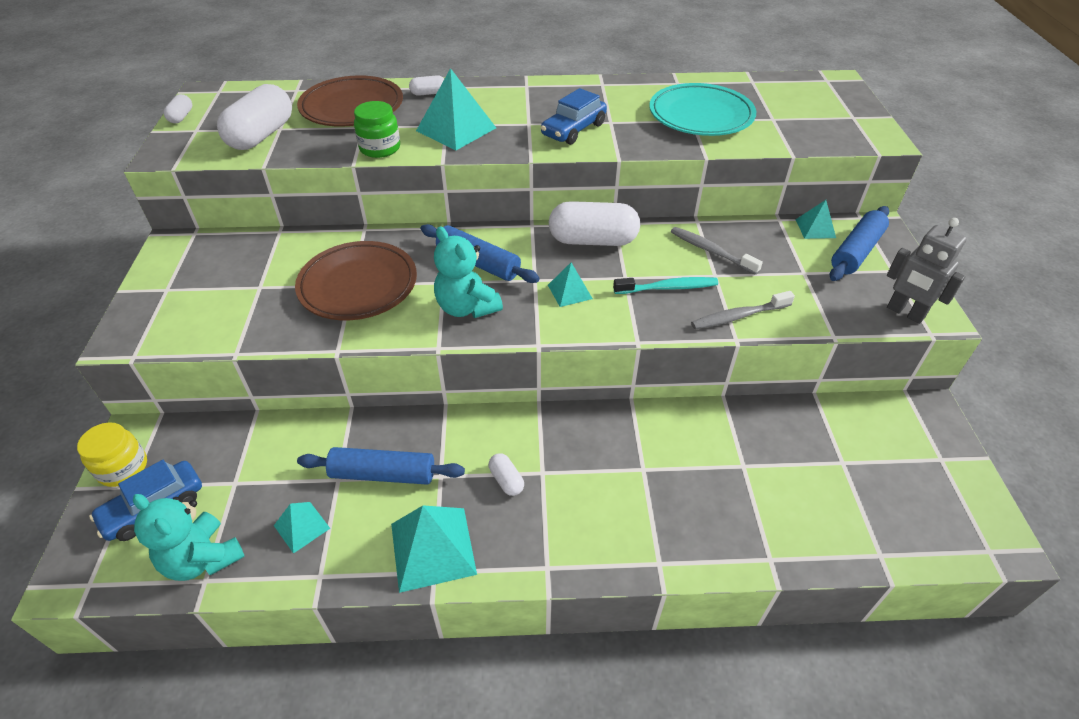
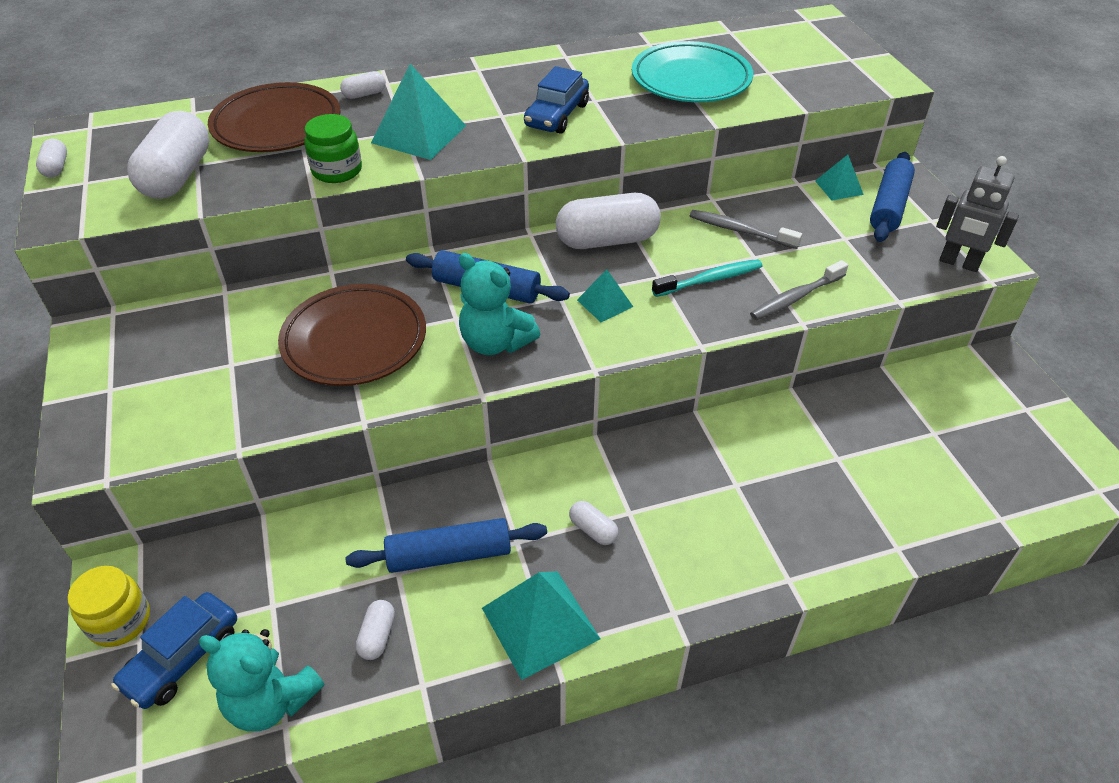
camera: 15 degrees left, 0 degrees up
(302, 527) = (377, 636): turquoise pyramid -> white capsule

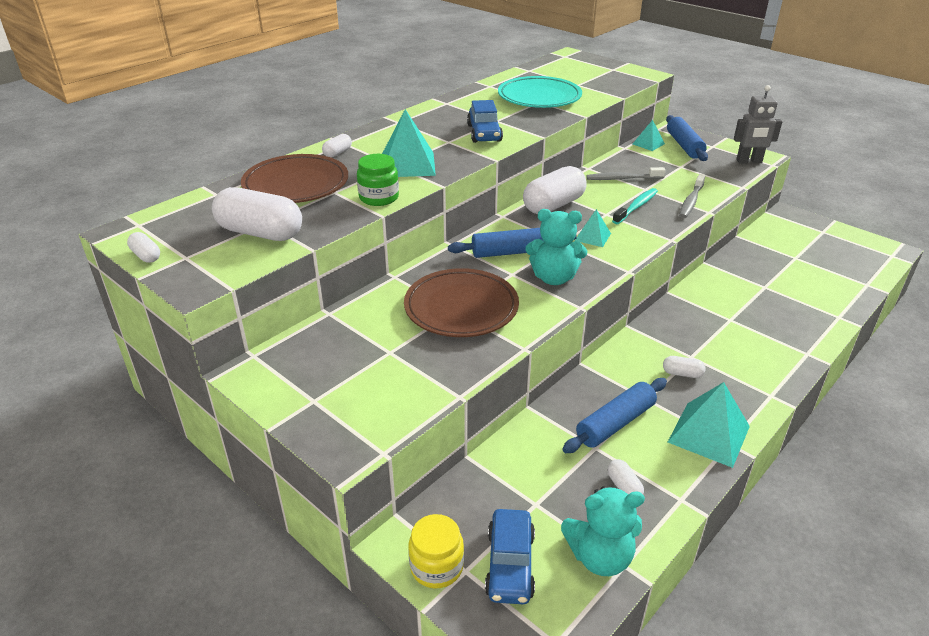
camera: 30 degrees left, 10 degrees down
(177, 176) = (260, 233): white capsule -> white capsule turned 45 degrees counterclockwise

